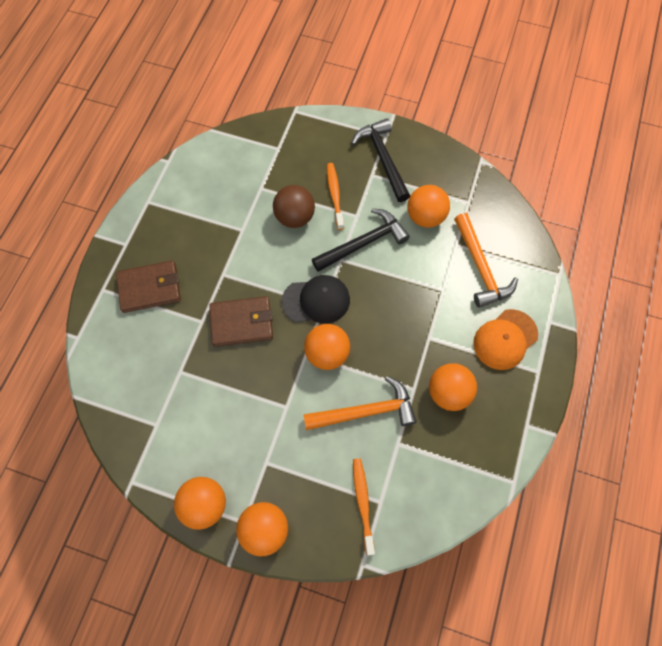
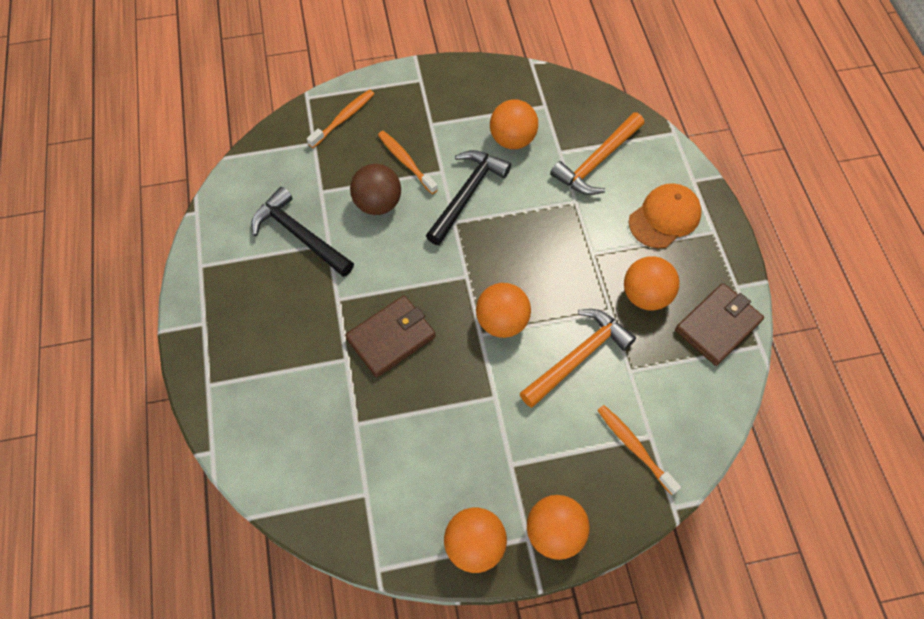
camera: 30 degrees left, 5 degrees down
(150, 288) = (263, 355): brown wallet -> brown wallet (717, 325)
(310, 140) = (343, 118): none -> orange toothbrush
(316, 300) = (456, 275): black cap -> none
(382, 159) = (432, 103): black hammer -> black hammer (299, 235)
(480, 267) = (597, 162): orange hammer -> orange hammer turned 90 degrees clockwise
(505, 339) = (664, 217): orange cap -> orange cap turned 150 degrees counterclockwise

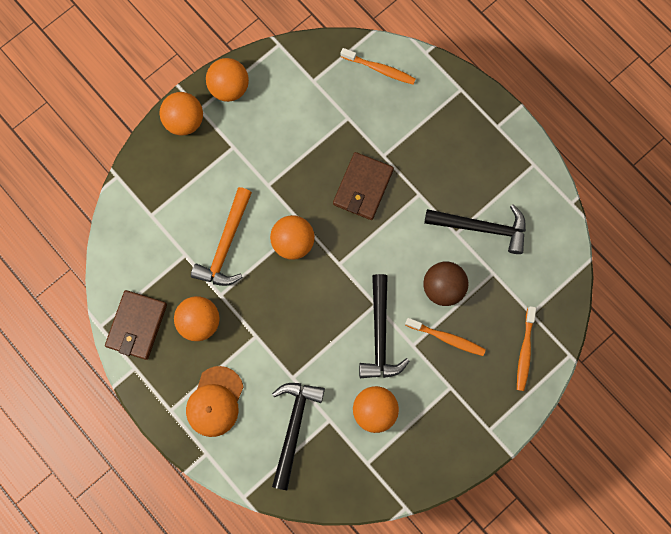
camera: 150 degrees right, 15 degrees up
(597, 162) = (293, 427): orange hammer -> black hammer
(634, 447) = (158, 202): orange toothbrush -> orange toothbrush (379, 69)

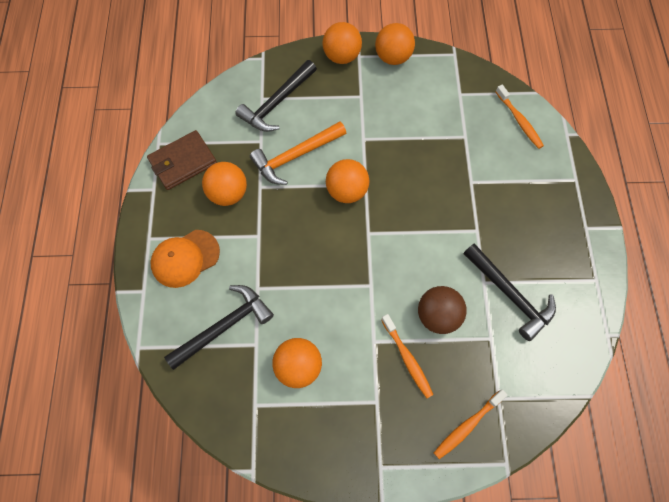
camera: 40 degrees right, 10 degrees down
(363, 187) = (435, 192): brown wallet -> none
(380, 334) = (354, 311): black hammer -> black hammer (277, 103)

